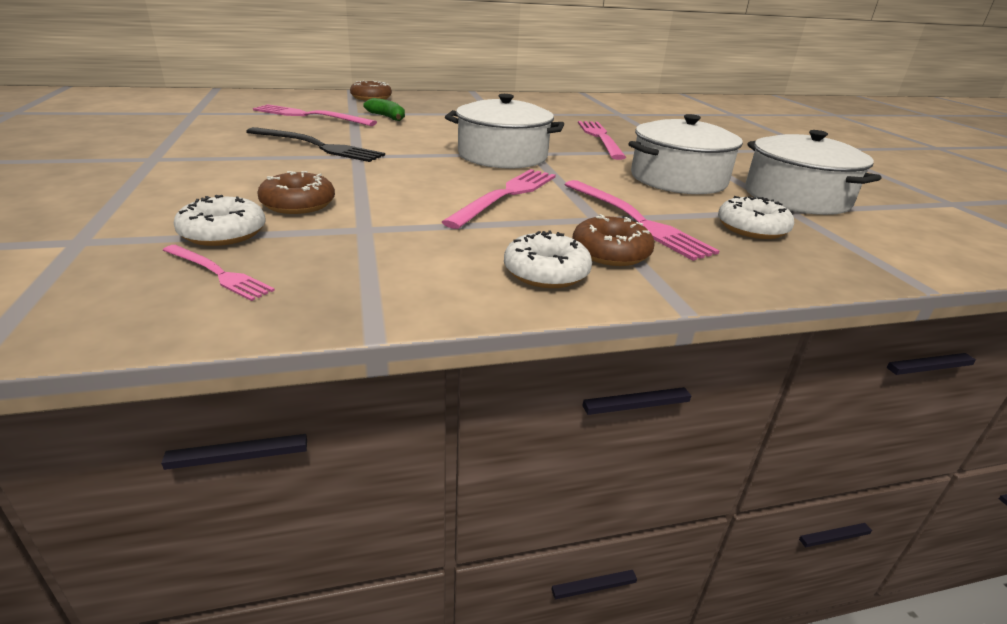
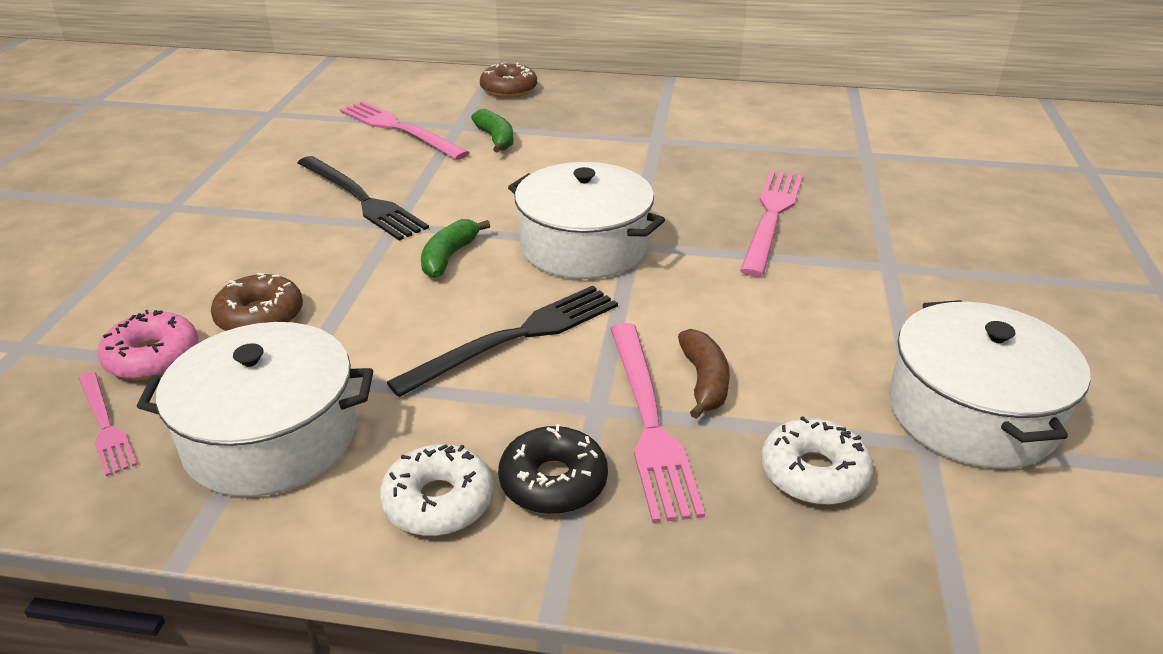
camera: 25 degrees right, 5 degrees up
(223, 233) = (152, 357): white donut -> pink donut
(415, 166) = (449, 257): none -> green banana
(506, 195) = (516, 337): pink fork -> black fork
(610, 252) = (553, 482): brown donut -> black donut
(646, 201) = (704, 382): none -> brown banana
(678, 179) = (806, 337): white pot -> white pot (271, 437)

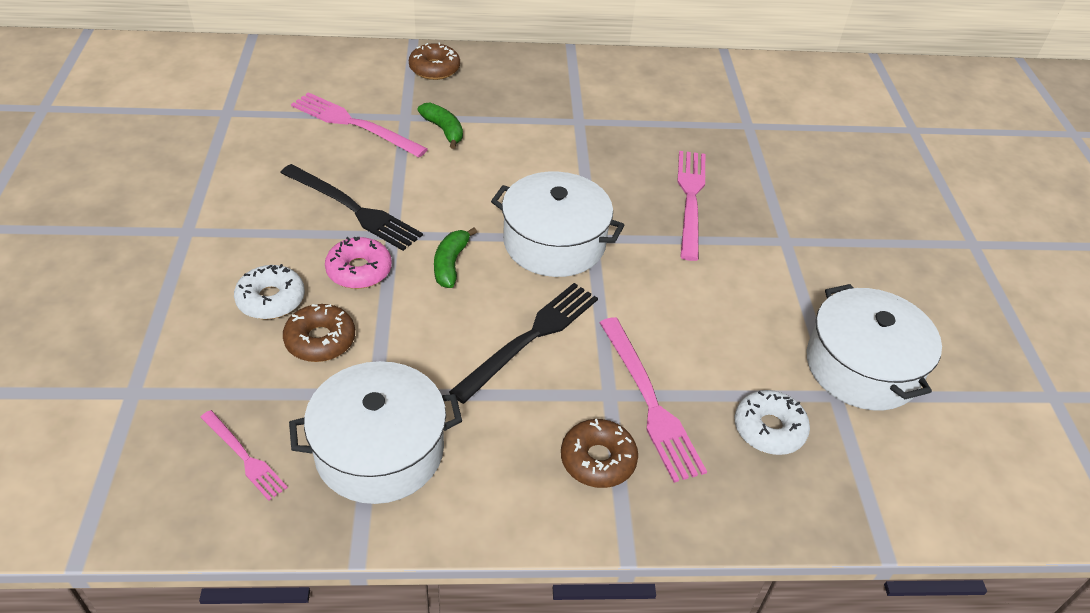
camera: 15 degrees left, 10 degrees up
(152, 357) = (250, 389): pink donut -> pink donut (359, 270)
(438, 502) = (524, 487): white donut -> white donut (271, 299)
(553, 482) = (598, 460): black donut -> brown donut
(704, 382) = (678, 362): brown banana -> none

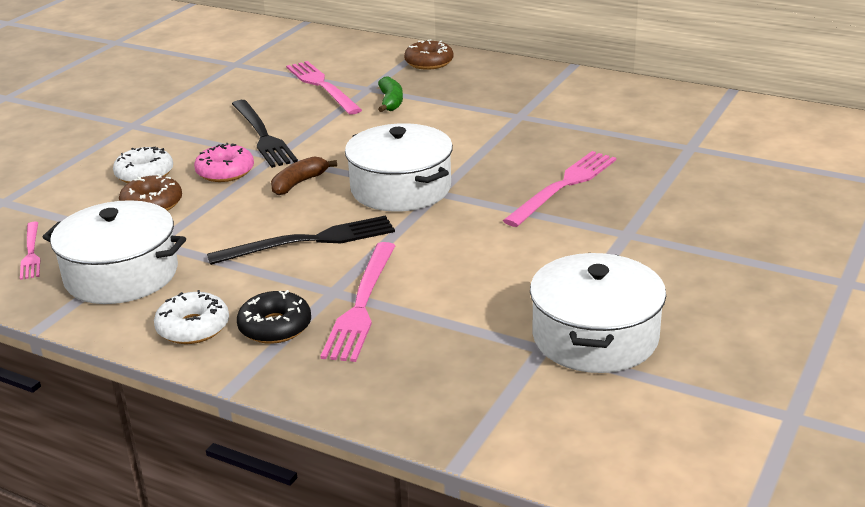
camera: 35 degrees right, 15 degrees down
(450, 264) = (299, 183): green banana -> brown banana
(598, 460) = (275, 327): brown donut -> black donut
(769, 429) = (448, 351): white donut -> white donut (193, 327)

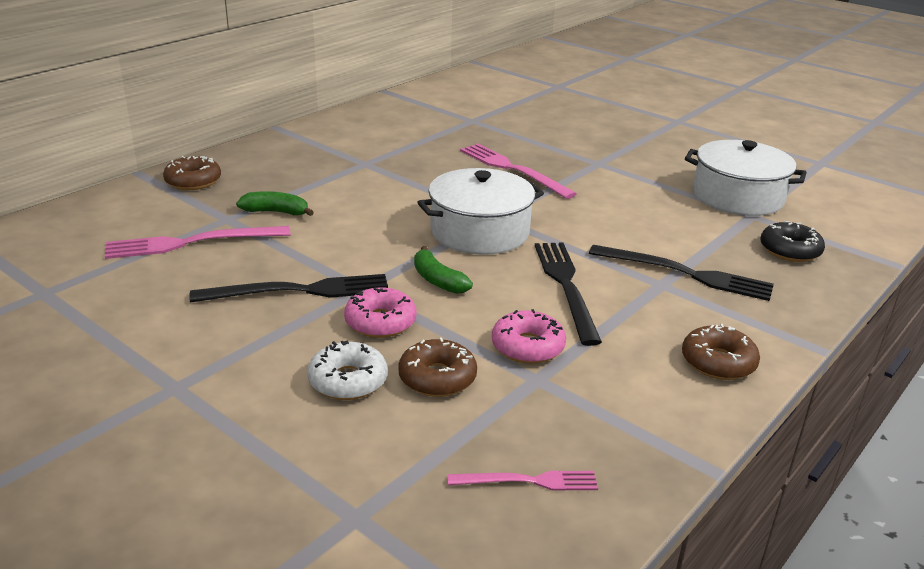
camera: 80 degrees left, 0 degrees up
(121, 274) = (604, 405): white pot -> none
(193, 327) = (718, 362): white donut -> brown donut
(202, 234) = (527, 346): none -> pink donut
(275, 327) = (719, 318): black donut -> black donut (790, 250)
(299, 183) = (437, 280): brown banana -> green banana
(361, 305) = (686, 274): pink fork -> black fork

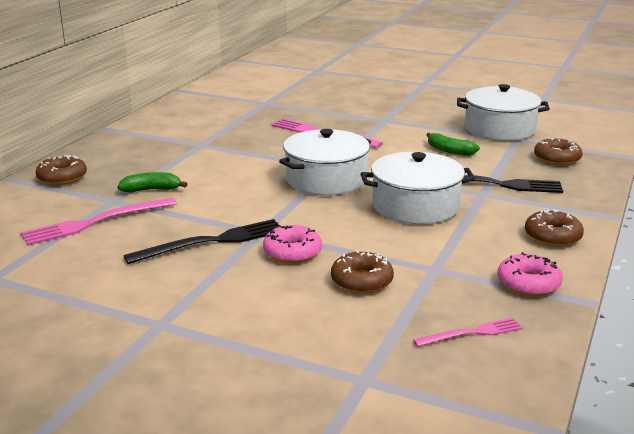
camera: 15 degrees left, 5 degrees down
(348, 381) = (295, 295): white donut -> none
(437, 280) = (316, 217): green banana -> green banana (449, 151)
(527, 346) = (414, 249): pink donut -> pink donut (528, 283)
(566, 286) = (415, 206): black fork -> white pot
(790, 250) = (557, 159): black donut -> brown donut

